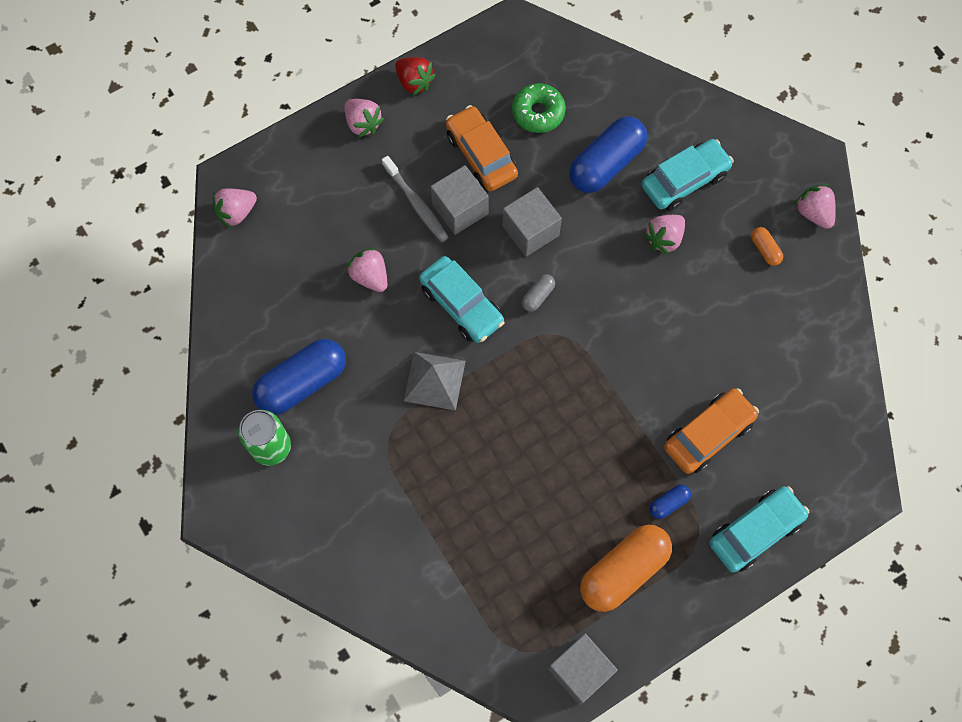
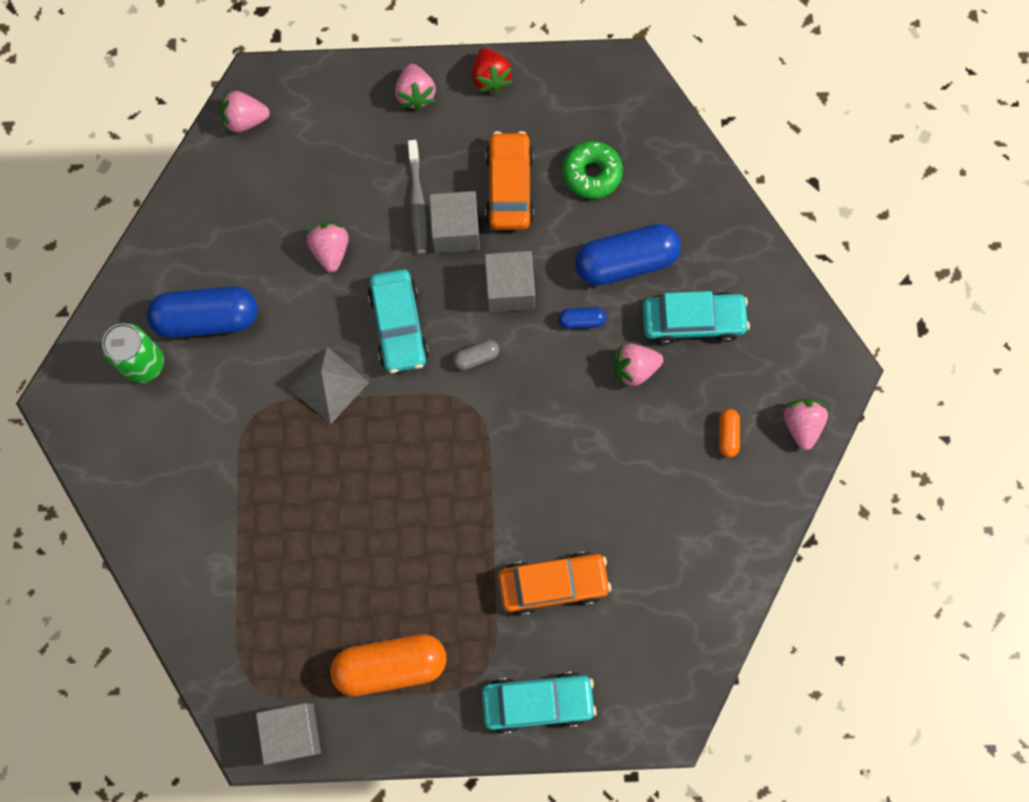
camera: 30 degrees right, 5 degrees up
(668, 503) = (473, 627): blue capsule -> blue capsule (581, 320)

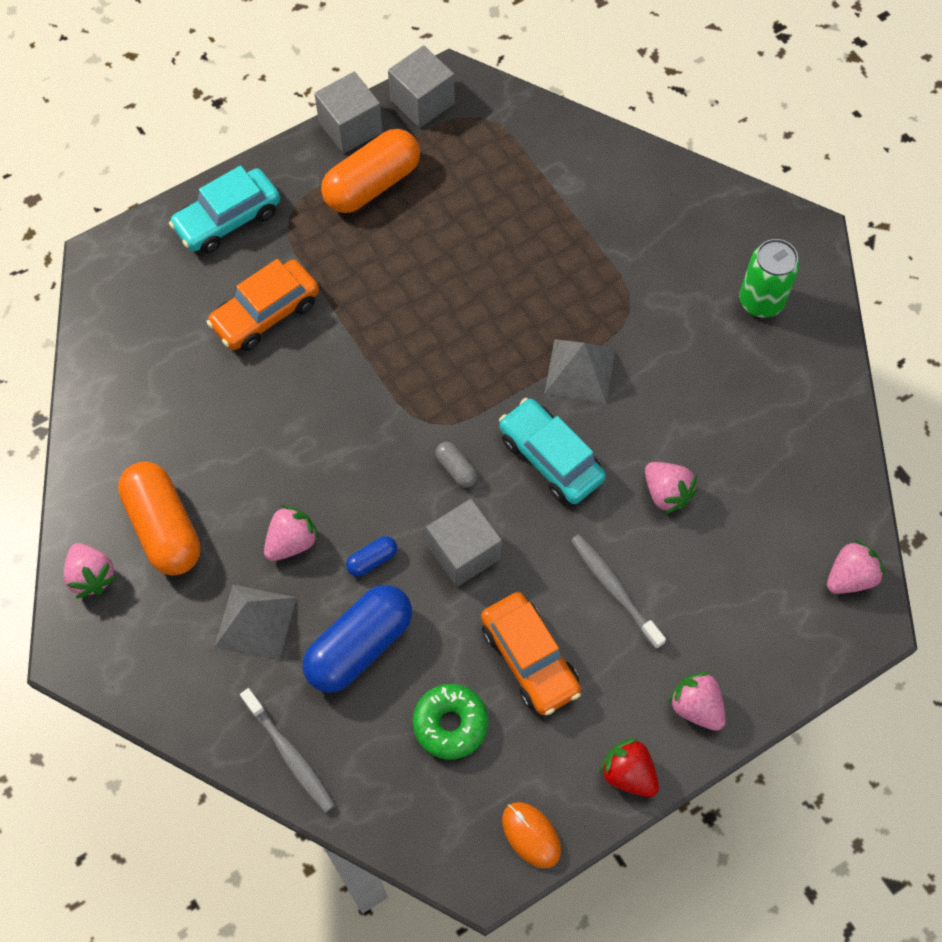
camera: 150 degrees right, 10 degrees down
(207, 318) = (735, 368): blue capsule -> none
(455, 230) = (556, 581): grey cube -> grey cube (350, 127)
(476, 357) = (456, 469): grey capsule -> grey capsule turned 75 degrees counterclockwise
(580, 76) = (531, 835): none -> orange mouse
(693, 321) = (256, 622): turquoise car -> grey pyramid
(715, 213) = (290, 755): none -> grey toothbrush
(727, 435) = (164, 527): orange capsule -> orange capsule, size x2.26

